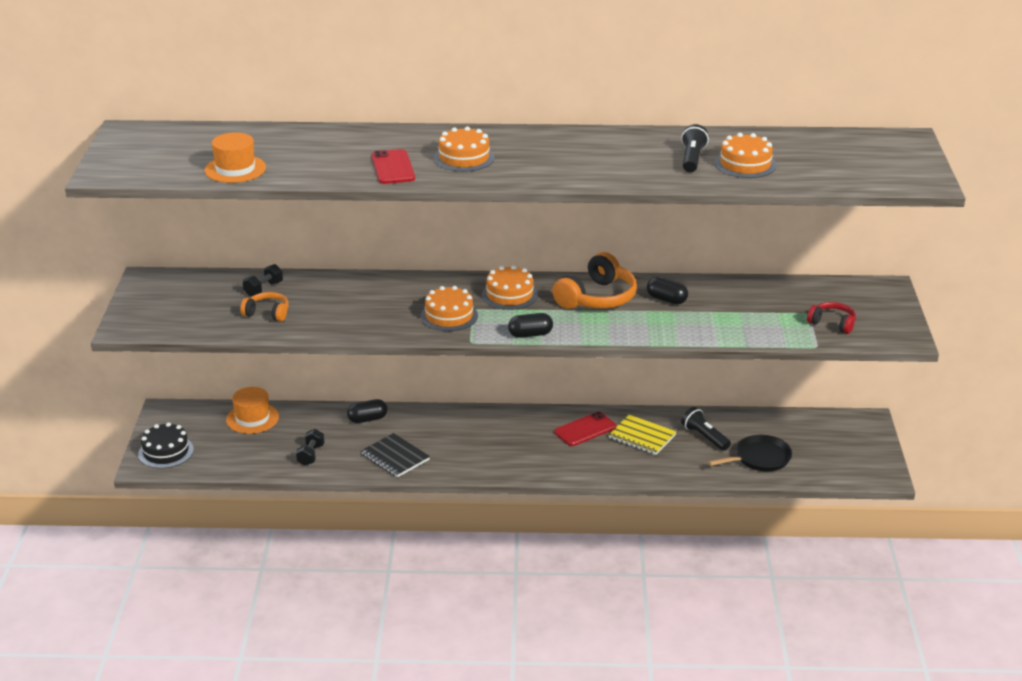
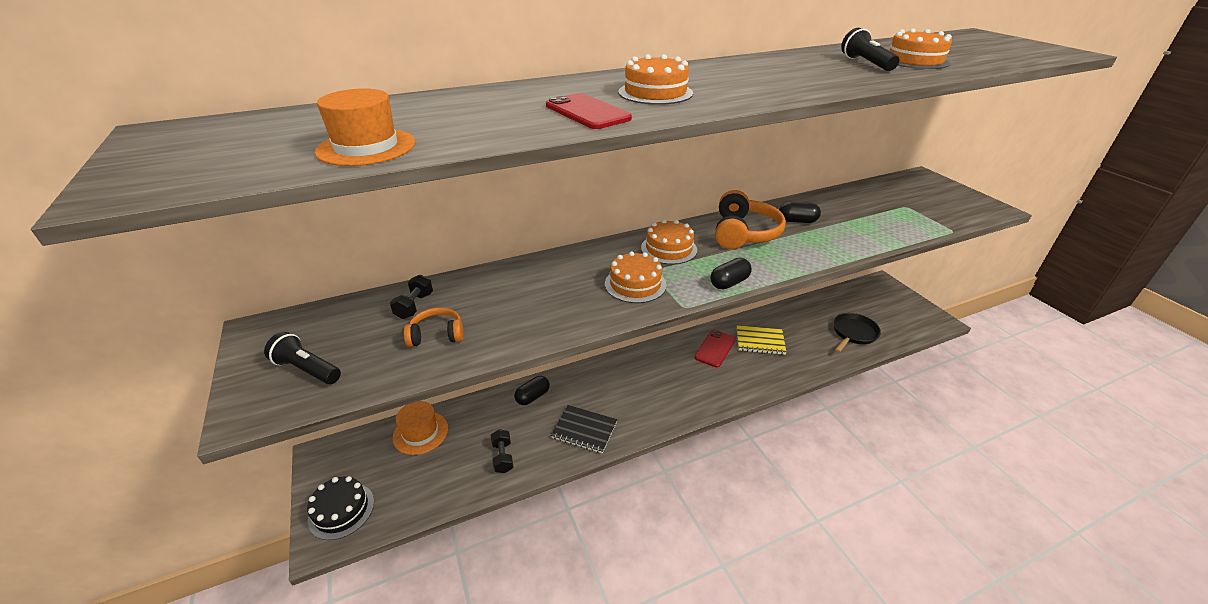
camera: 25 degrees left, 5 degrees up
(704, 437) = (801, 327): black flashlight -> black flashlight (307, 369)
(832, 323) = (934, 210): red headphones -> none

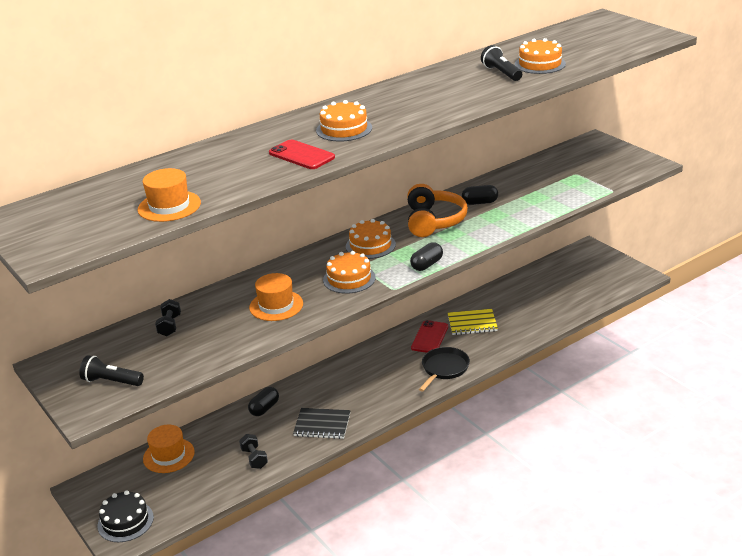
camera: 10 degrees left, 5 degrees down
(437, 335) = (201, 342): orange headphones -> none
(542, 303) = (276, 305): none -> orange hat
(853, 333) = (560, 301): black pan -> black pan (444, 368)

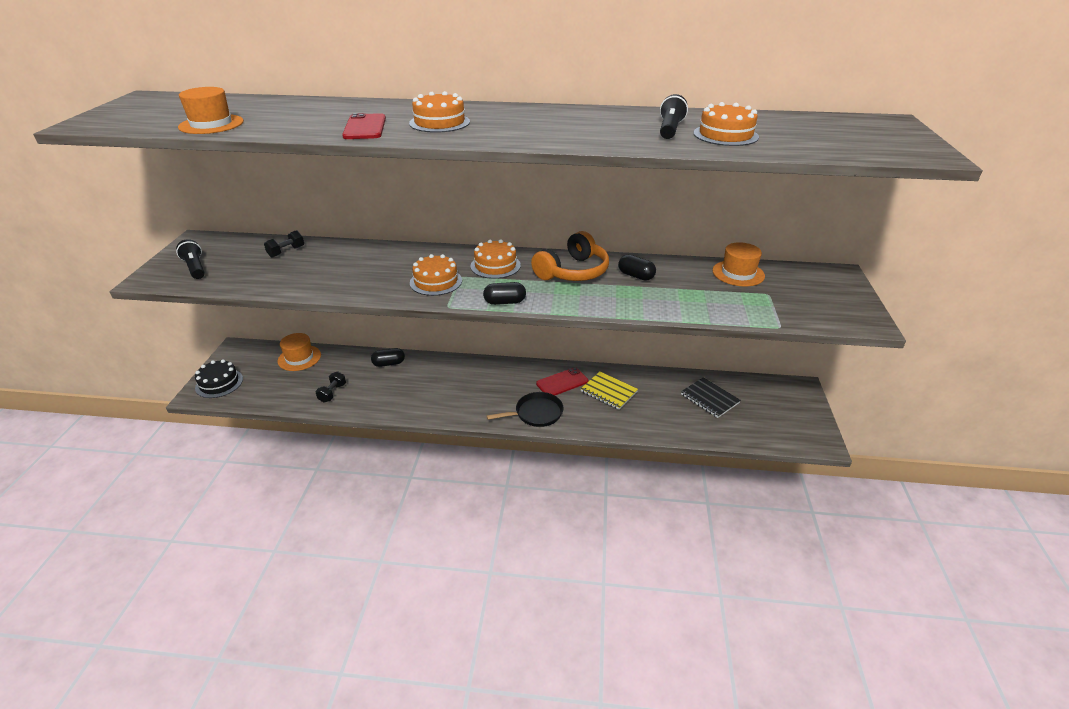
camera: 40 degrees right, 5 degrees up
(276, 305) = (360, 274): orange hat -> orange hat (738, 273)
(322, 425) = (400, 399): black notebook -> black notebook (709, 399)

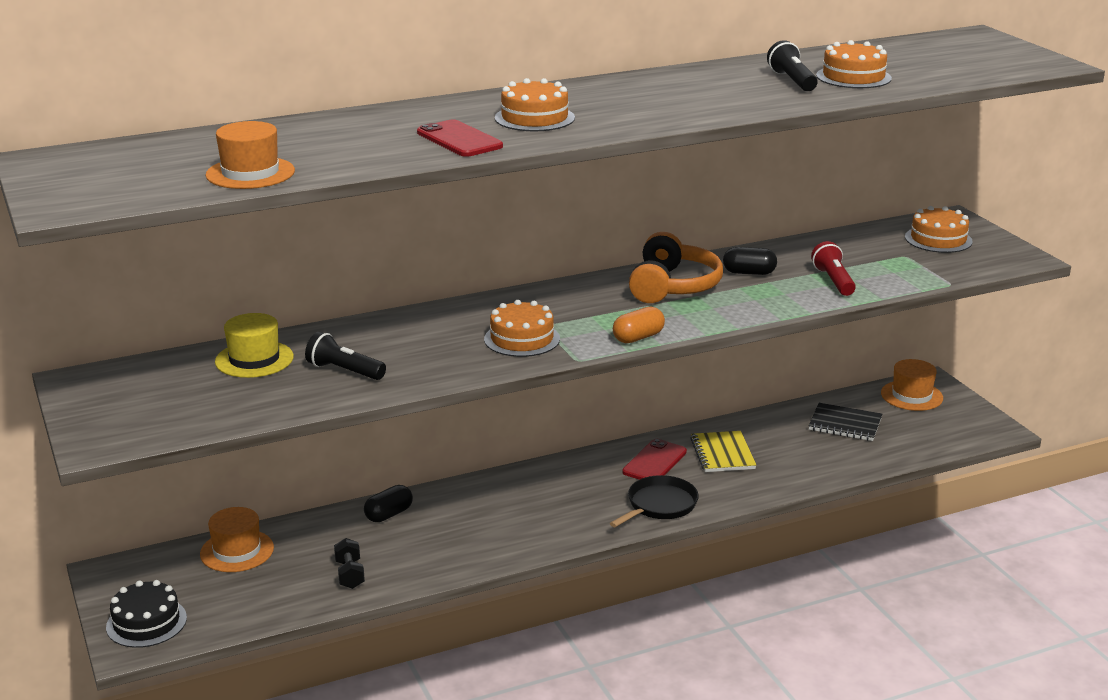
camera: 30 degrees left, 10 degrees down
(195, 268) = (146, 413): black flashlight -> black flashlight (344, 371)
(286, 252) = (254, 359): black dumbbell -> yellow hat
(495, 265) = (570, 303): orange cake -> orange cake (938, 239)
(504, 302) = (638, 337): black capsule -> orange capsule
(608, 392) = (722, 454): yellow notebook -> yellow notebook turned 75 degrees clockwise
(689, 299) = (833, 281): none -> red flashlight
(738, 273) = (853, 243): orange hat -> orange hat (911, 396)

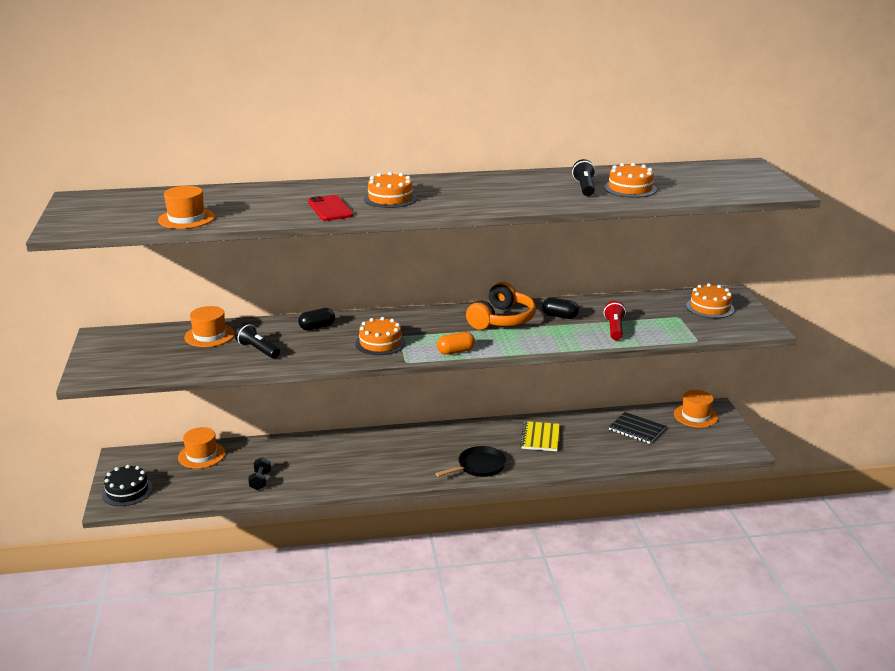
camera: 15 degrees right, 0 degrees up
(254, 359) = (209, 335): yellow hat -> orange hat
(389, 514) = (304, 446): black capsule -> black capsule (317, 327)
(654, 462) = (491, 437): red phone -> none

